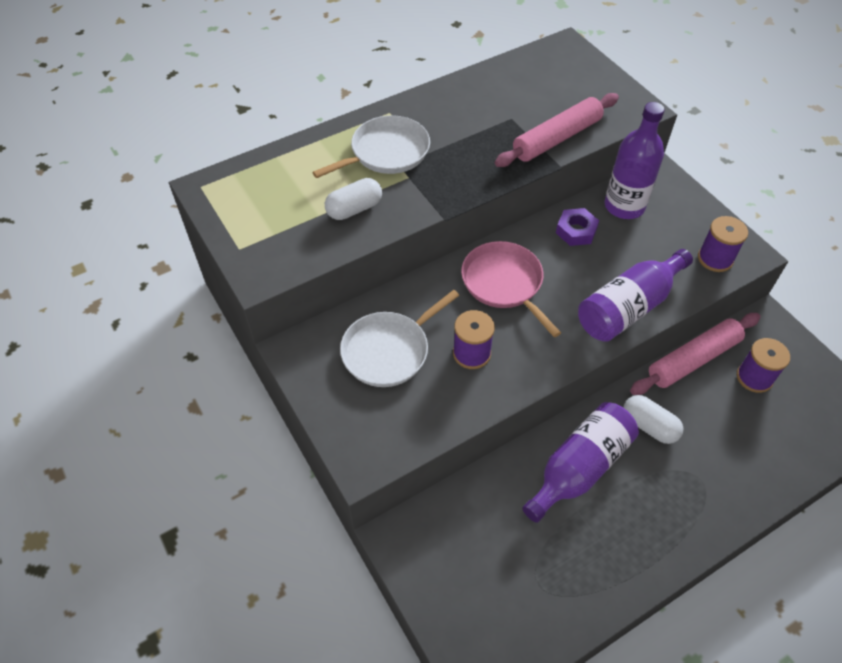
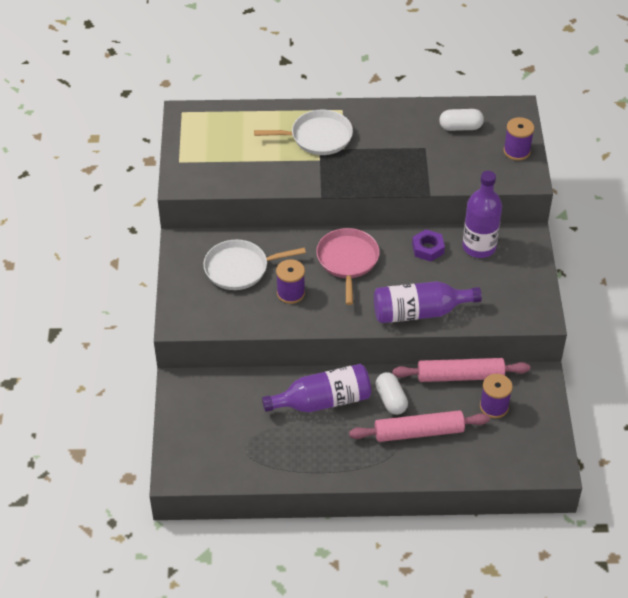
camera: 30 degrees right, 5 degrees down
(354, 209) = (268, 166): white capsule -> white capsule (460, 127)
(557, 138) = (445, 175): pink rolling pin -> pink rolling pin (419, 432)
(715, 259) = (512, 309): purple spool -> purple spool (516, 151)

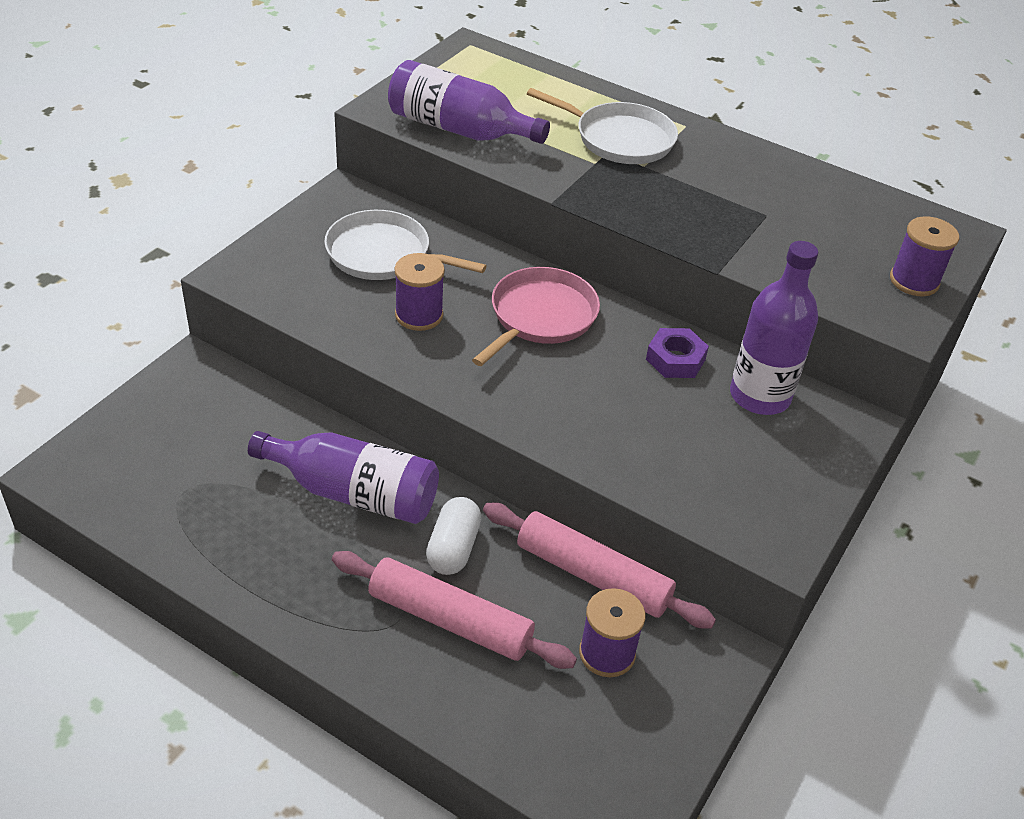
camera: 30 degrees right, 5 degrees down
(419, 312) = (581, 434): purple bottle -> purple bottle (459, 129)
(460, 127) = (846, 215): white capsule -> none

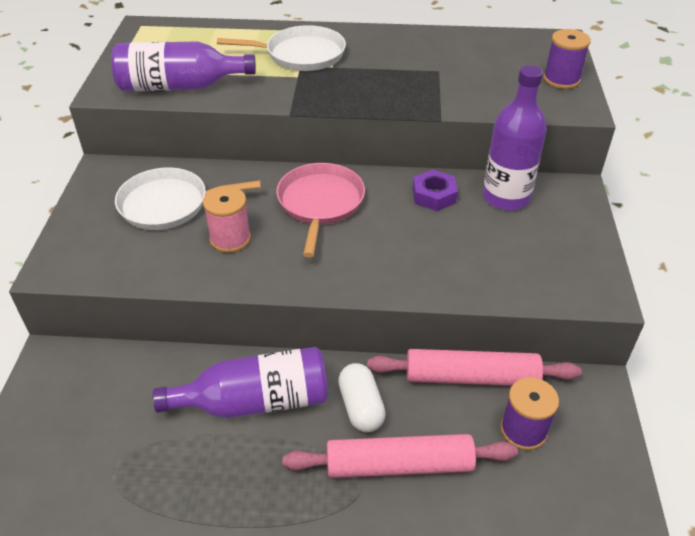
camera: 25 degrees left, 0 degrees up
(419, 315) = (230, 239): purple spool -> pink spool

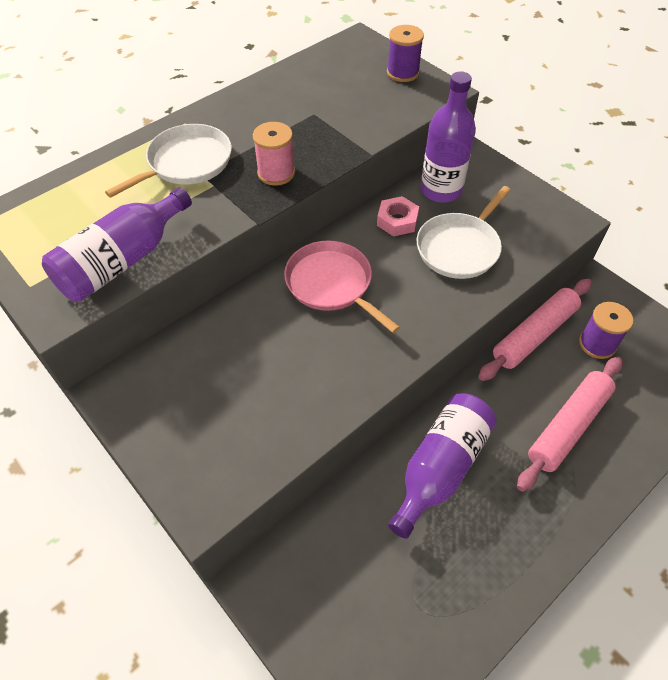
camera: 45 degrees left, 10 degrees up
(169, 204) = (217, 374): white pan -> white pan (460, 247)
(230, 239) = (308, 363): pink spool -> pink spool (276, 173)
(361, 407) = (503, 410): white capsule -> none
(434, 195) = (397, 221): purple nut -> pink nut

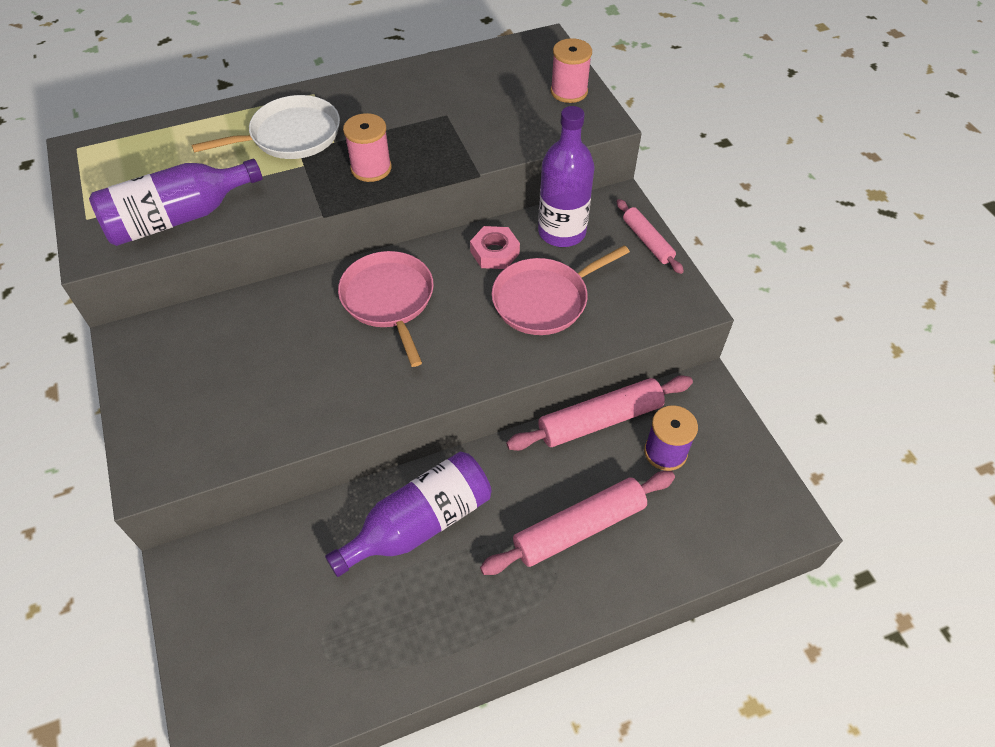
camera: 20 degrees right, 0 degrees up
(402, 73) = (569, 91): purple spool -> pink spool
(460, 247) = (544, 300): white pan -> pink pan
(511, 180) = (647, 241): none -> pink rolling pin

